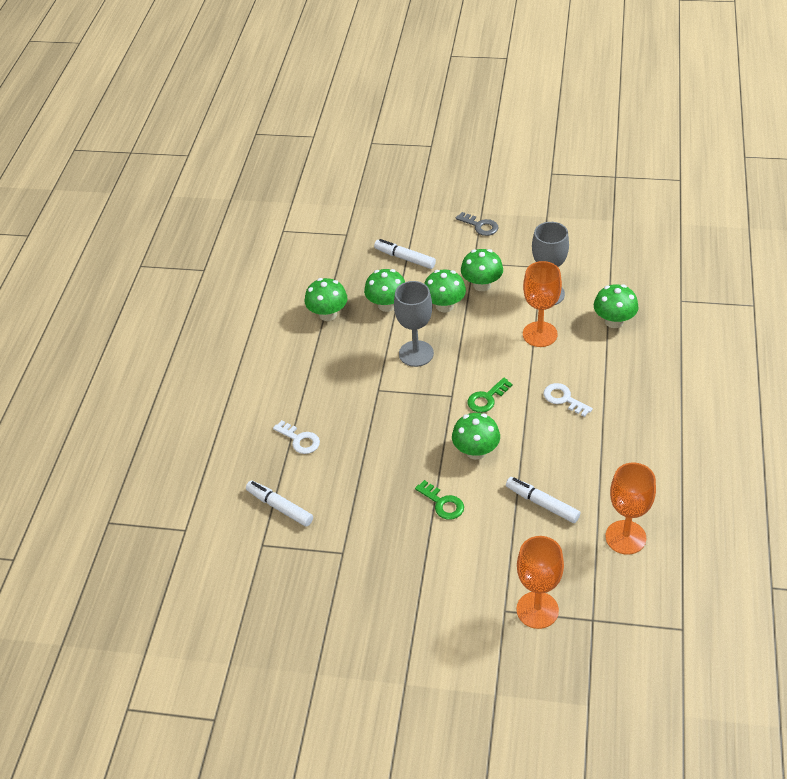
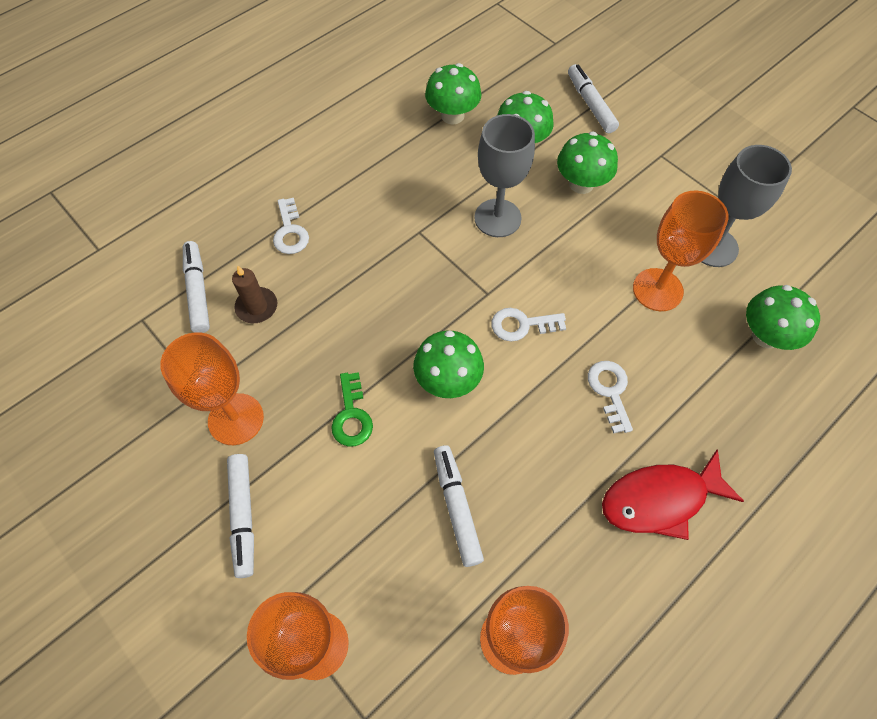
camera: 35 degrees right, 15 degrees up
(326, 490) = (257, 307): none -> brown candle
(380, 550) = (236, 419): none -> orange goblet
(437, 588) = (243, 516): none -> white marker
(480, 226) = (709, 118): grey key -> none
(482, 285) = (646, 186): green mushroom -> none
(487, 398) = (522, 325): green key -> white key
(634, 430) = (660, 500): none -> red fish

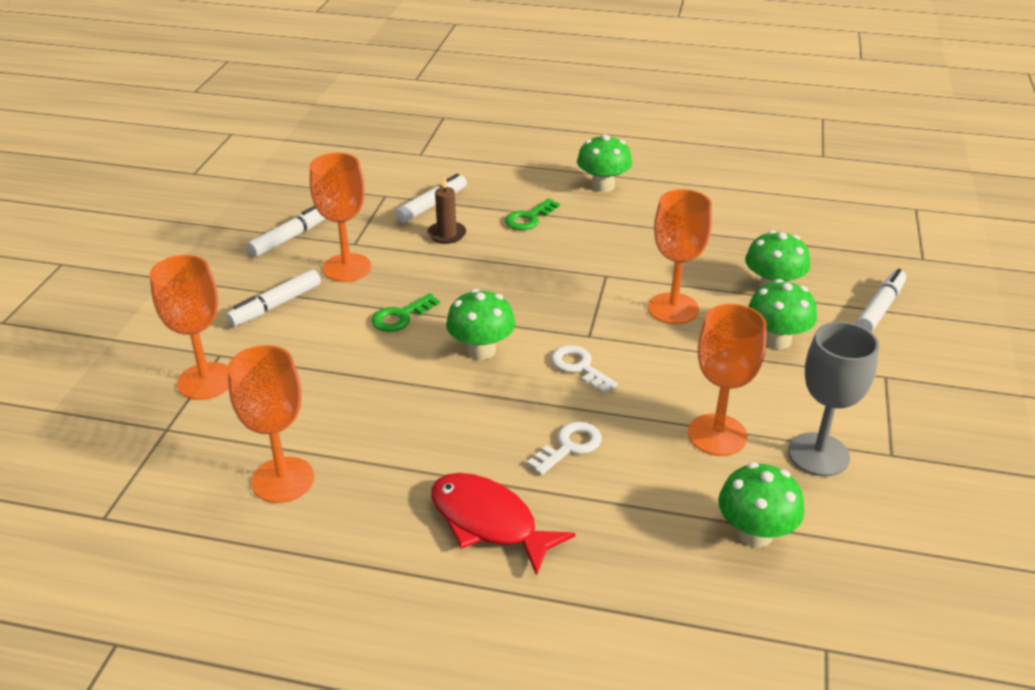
camera: 55 degrees right, 25 degrees down
(290, 231) = (529, 218): white key -> green key
(452, 115) = (749, 240): green mushroom -> green mushroom (603, 186)
(457, 507) = (372, 402): white marker -> white marker (290, 238)
(497, 218) = (673, 309): grey goblet -> orange goblet

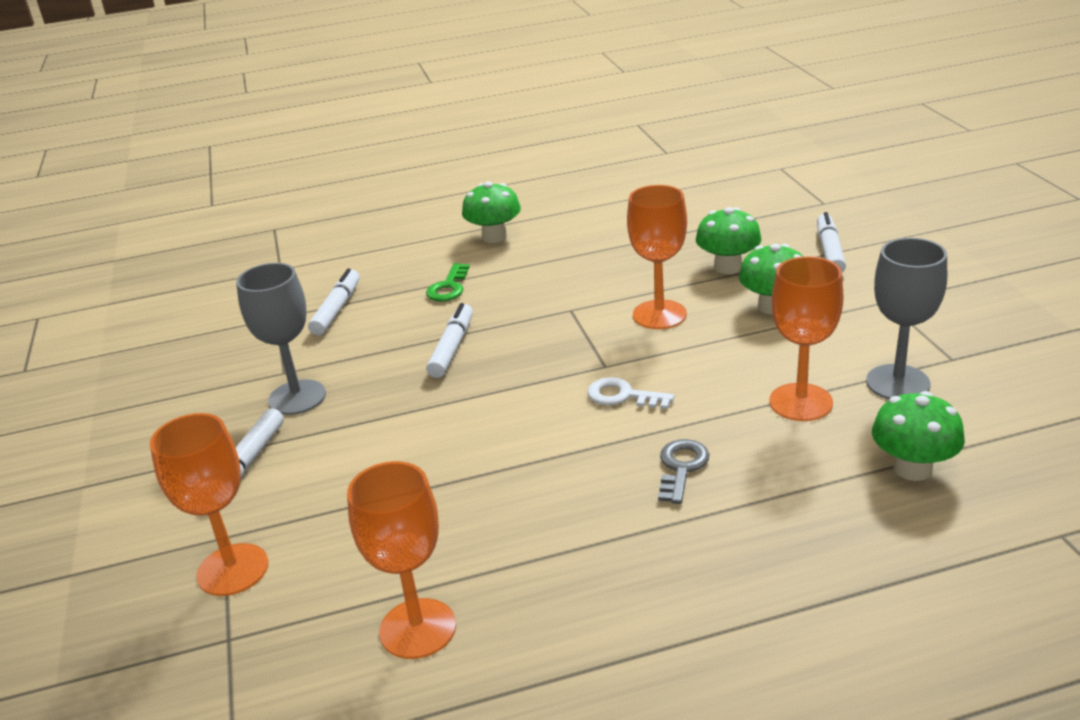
camera: 25 degrees left, 5 degrees down
(290, 238) = (204, 392): white marker -> white marker (452, 348)
(347, 268) = (297, 397): orange goblet -> grey goblet
(400, 317) = (400, 420): green key -> none
(447, 234) = (378, 329): brown candle -> none
(481, 350) = (513, 418): green mushroom -> none
(488, 522) = (672, 569): red fish -> none
(569, 446) = (681, 467): white key -> grey key

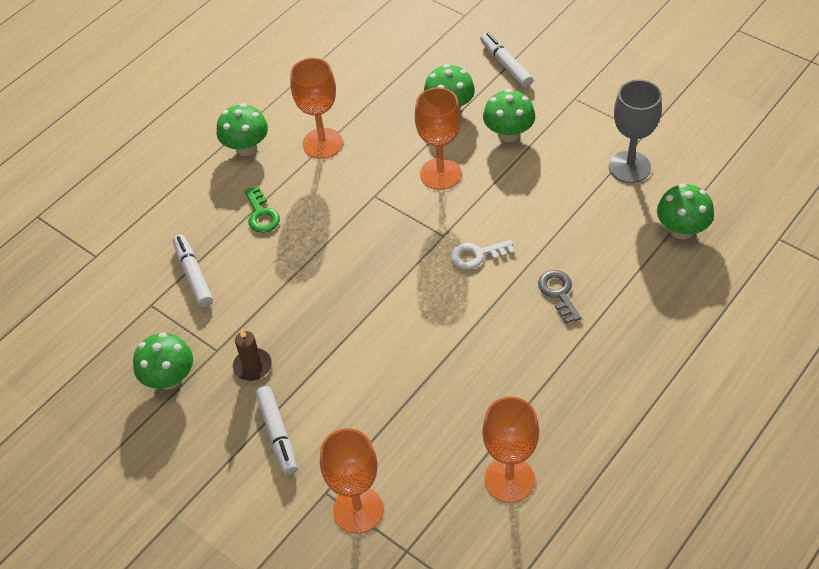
camera: 35 degrees left, 20 degrees up
(220, 376) = (169, 378): none -> green mushroom
(297, 397) = (252, 366): grey goblet -> brown candle
(452, 348) = (322, 269): white marker -> none
(800, 402) = (587, 209): orange goblet -> orange goblet (322, 143)

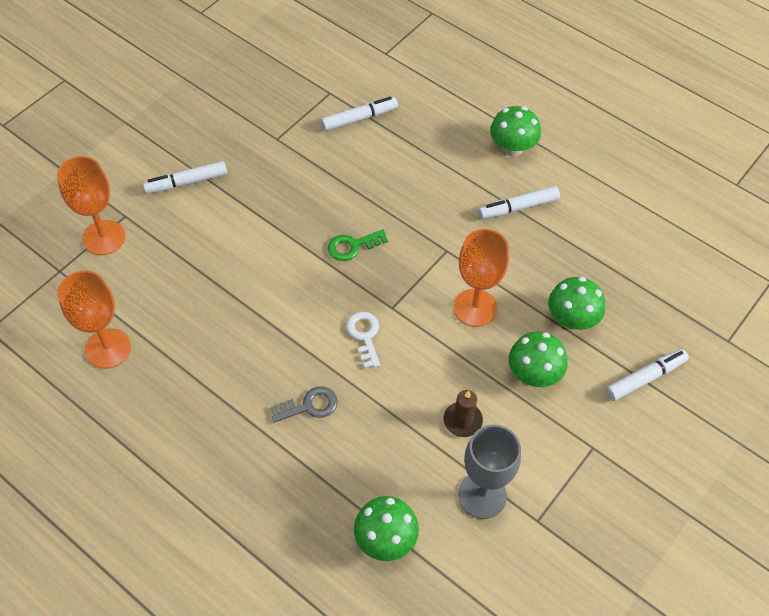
camera: 85 degrees right, 5 degrees up
(169, 378) = (253, 110): green mushroom -> none
(252, 366) = (257, 163): brown candle -> brown candle (462, 420)
(261, 214) = (426, 163): green key -> green key (352, 246)
(322, 143) = (518, 207): orange goblet -> white marker

